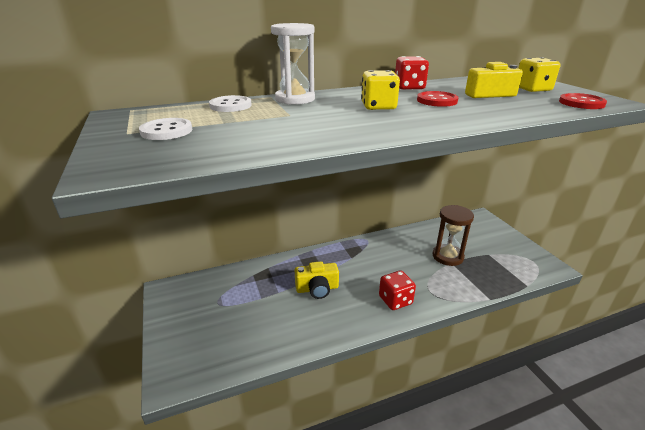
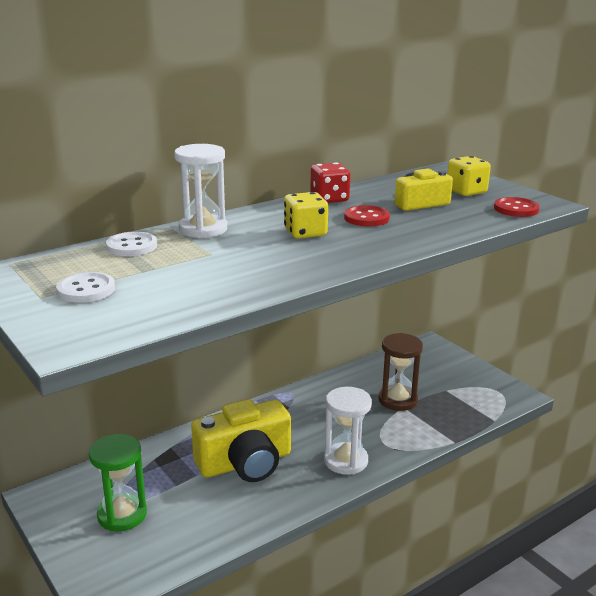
camera: 15 degrees left, 5 degrees down
(214, 315) = (122, 515): none -> green hourglass
(317, 289) = (245, 463): yellow camera -> yellow camera, size x1.71
(395, 300) = (346, 461): red dice -> white hourglass

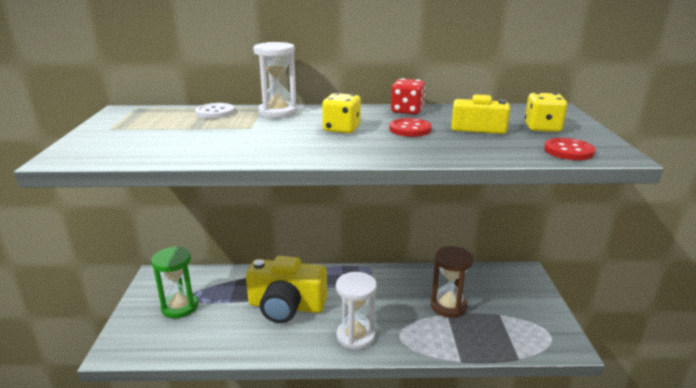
camera: 35 degrees right, 0 degrees up
(86, 290) = (138, 130): white button -> none

